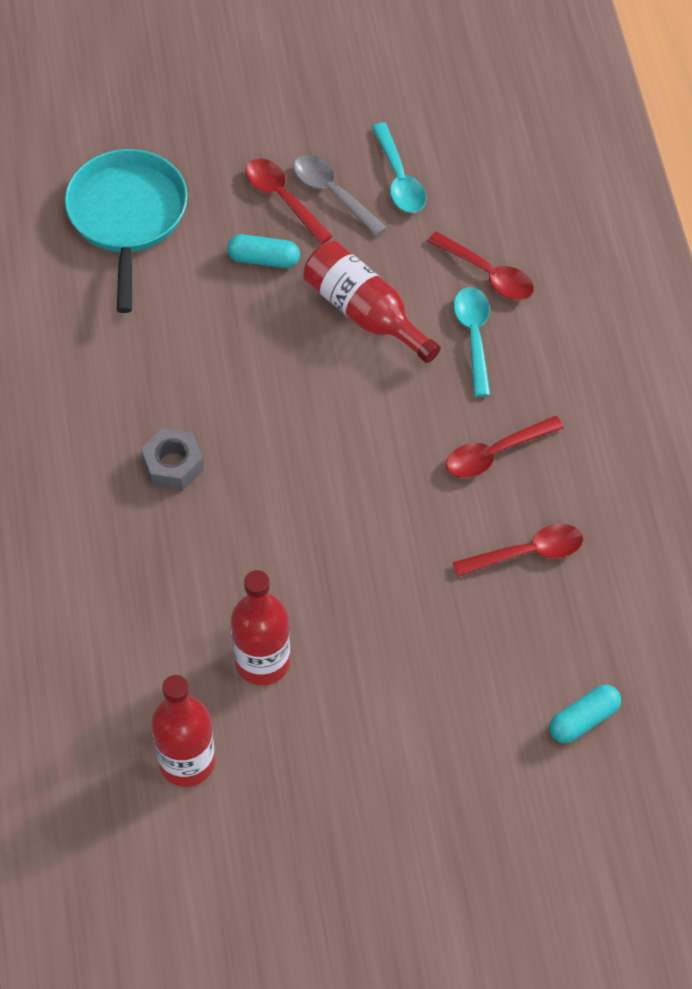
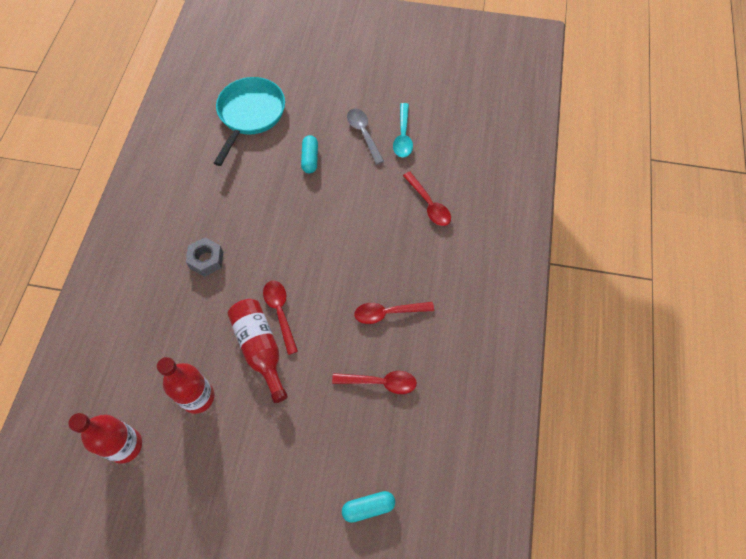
camera: 20 degrees right, 5 degrees up
(264, 259) = (310, 159): turquoise capsule -> turquoise capsule turned 60 degrees clockwise
(283, 198) = (335, 129): red spoon -> red spoon (280, 312)
(365, 313) = (351, 205): red bottle -> red bottle (260, 349)
(474, 337) = (405, 238): turquoise spoon -> none

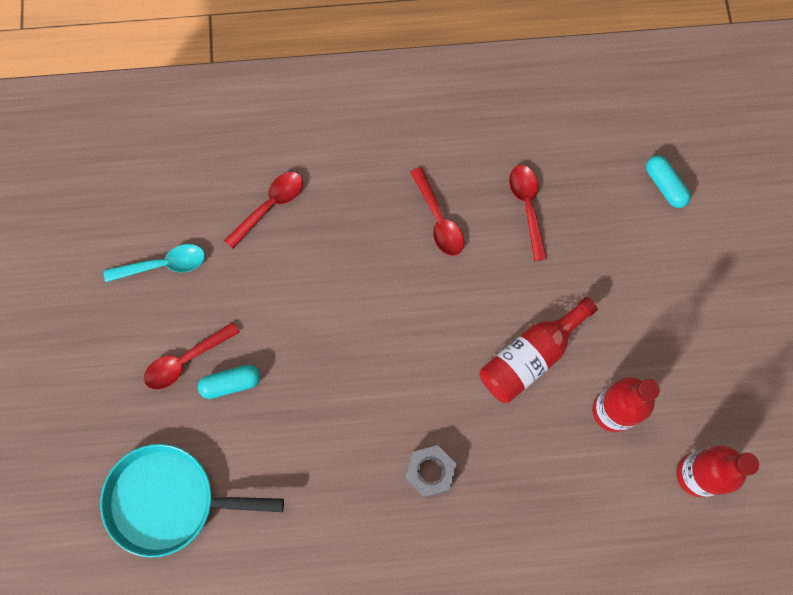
camera: 105 degrees left, 10 degrees up
(280, 312) = (476, 348): red spoon -> red spoon (186, 360)
(363, 134) = (170, 320): grey spoon -> none

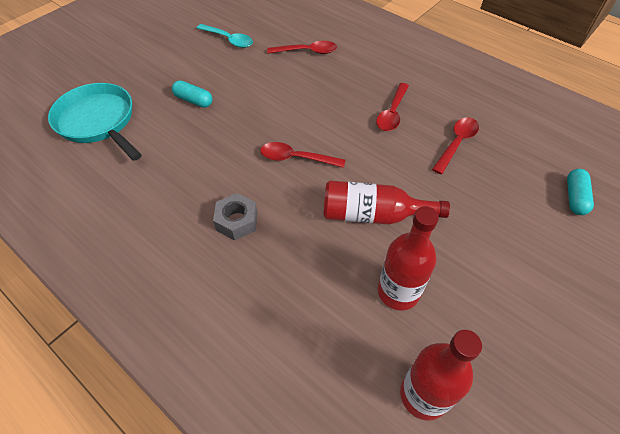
camera: 45 degrees right, 20 degrees down
(186, 360) = (187, 77): red spoon -> red spoon (296, 158)

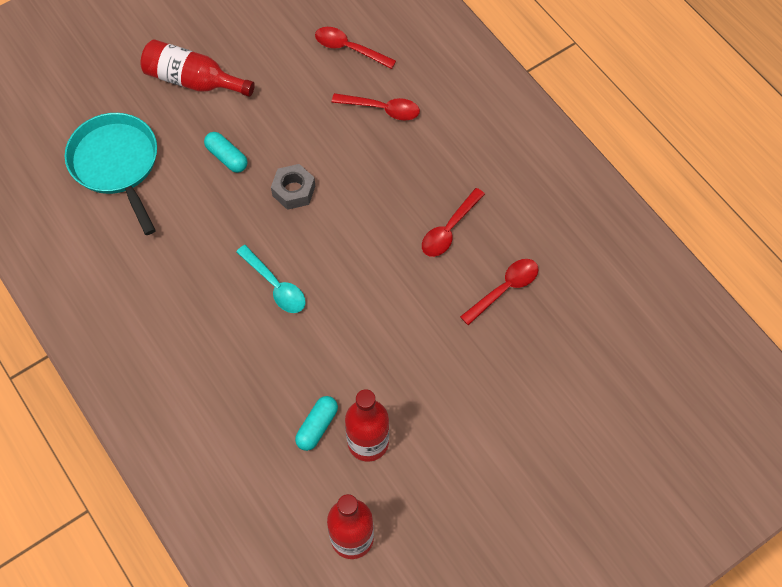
camera: 15 degrees right, 10 degrees up
(229, 40) = (291, 66): turquoise spoon -> turquoise spoon (275, 285)
(237, 221) = (236, 328): grey nut -> grey nut (294, 191)
(296, 158) = (319, 266): red spoon -> red spoon (349, 48)
(373, 215) = (376, 355): red bottle -> red bottle (193, 80)
(574, 197) = (599, 388): turquoise capsule -> turquoise capsule (317, 426)

